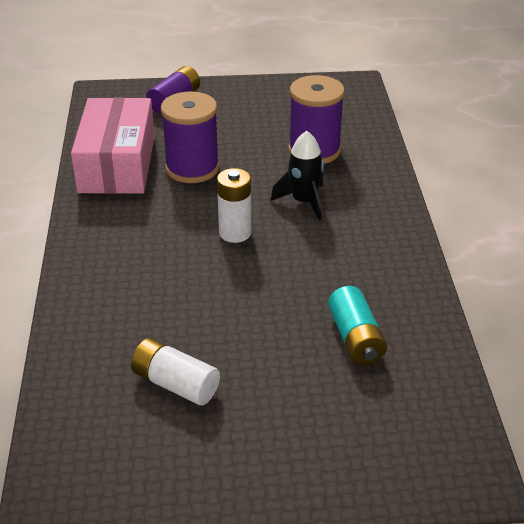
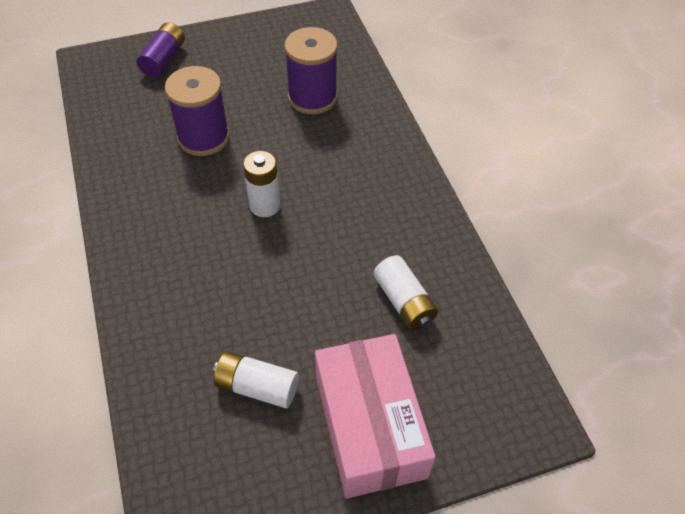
camera: 15 degrees left, 15 degrees up
(117, 164) = (129, 145): pink box -> pink box (370, 425)
(304, 201) = (318, 158): black rocket -> none
(355, 338) = (404, 301): turquoise battery -> white battery

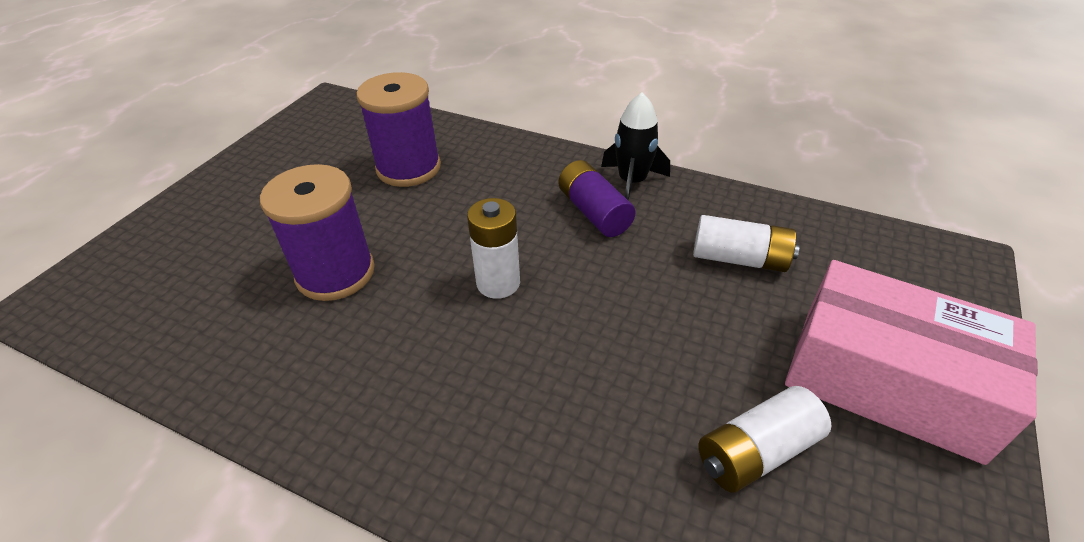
camera: 45 degrees left, 10 degrees down
(164, 59) = (175, 236): purple battery -> purple battery (594, 212)
(420, 205) = (632, 182): none -> black rocket

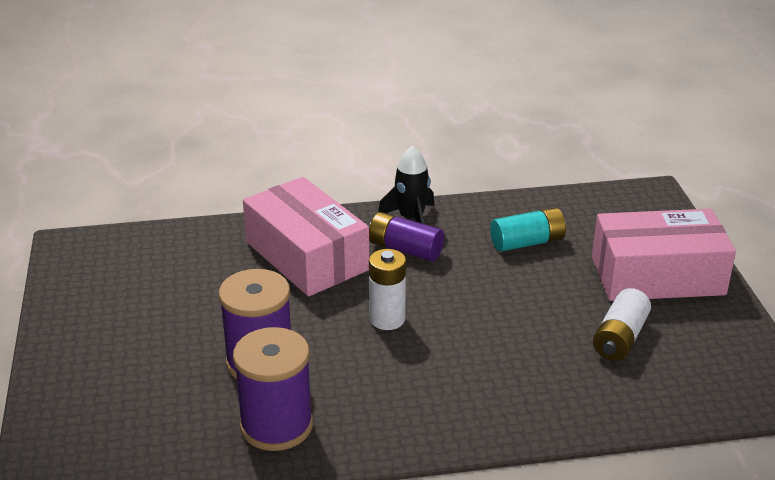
camera: 35 degrees left, 10 degrees down
(408, 168) = (223, 272): purple spool -> purple spool (276, 425)
(494, 181) = (306, 256): none -> pink box
(739, 259) = (527, 242): white battery -> turquoise battery

